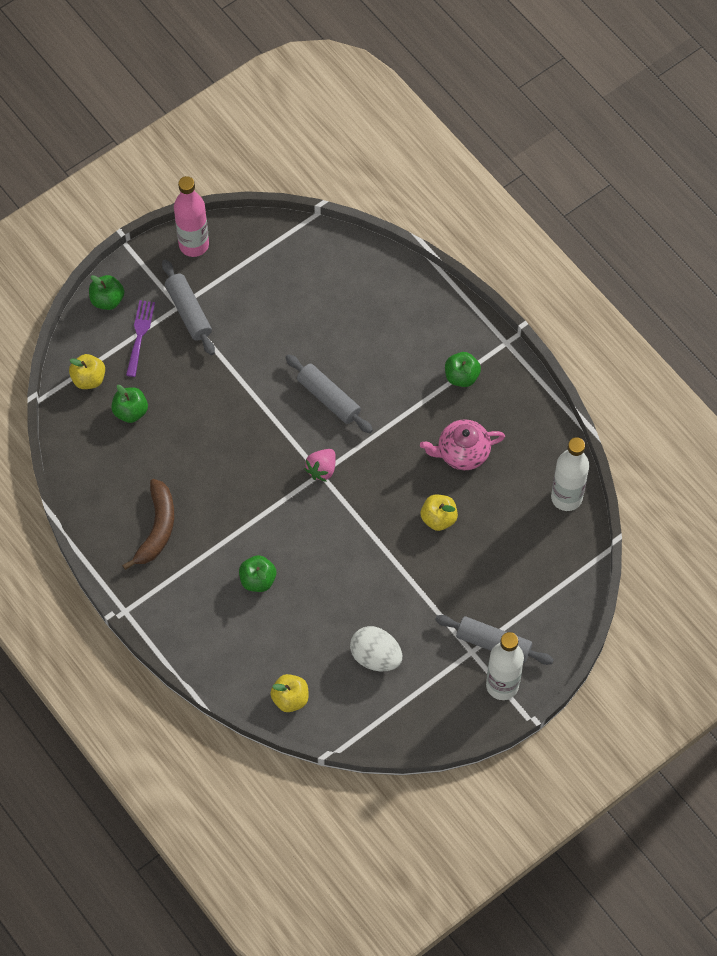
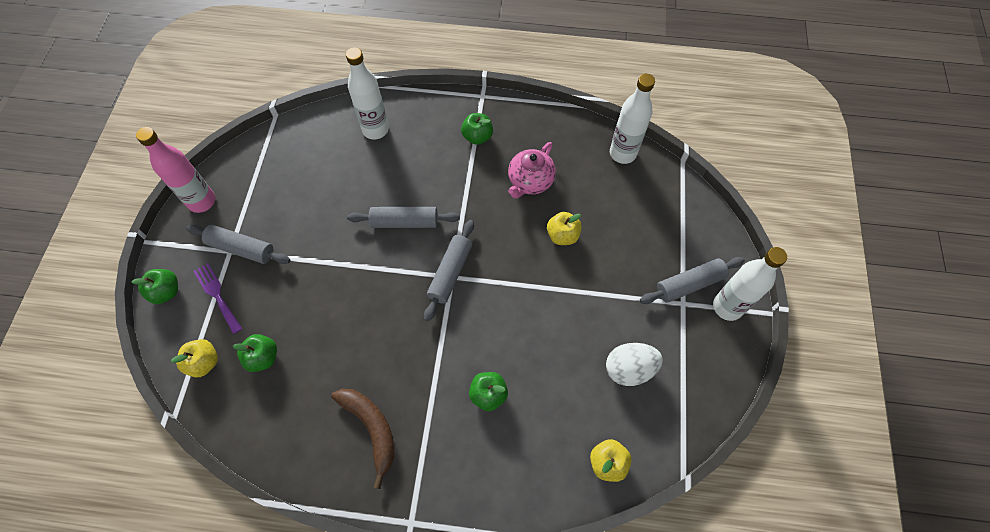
camera: 45 degrees left, 0 degrees up
(322, 469) = (450, 273): pink strawberry -> grey rolling pin
(385, 297) = (375, 130): none -> white bottle

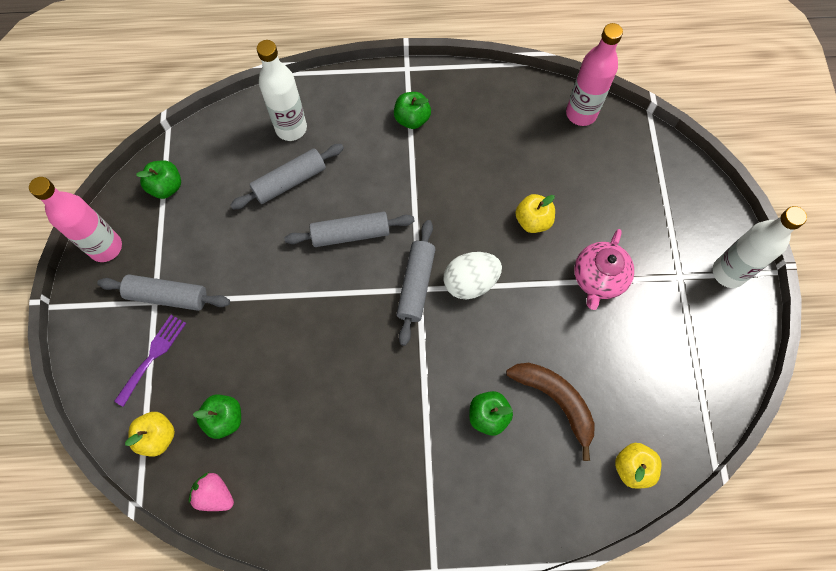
camera: 10 degrees left, 5 degrees up
(166, 291) = (91, 362): green apple -> green apple (166, 187)
(217, 295) = (153, 356): purple fork -> purple fork turned 75 degrees clockwise
(239, 420) = (215, 494): none -> pink strawberry
(371, 429) = (367, 477): brown banana -> brown banana (556, 401)
(530, 181) = (483, 163): pink teapot -> pink teapot (598, 279)
(622, 153) = (581, 113): white bottle -> pink bottle
(629, 369) = (636, 360): white egg -> white egg (470, 282)
(689, 284) = (683, 254): grey rolling pin -> grey rolling pin (289, 181)

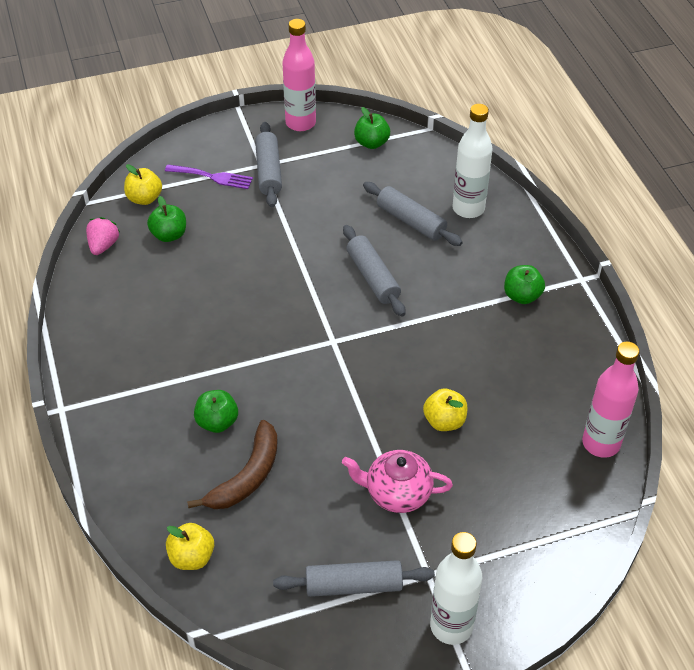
camera: 75 degrees right, 20 degrees down
(416, 285) = (336, 338): grey rolling pin -> grey rolling pin (353, 585)
(470, 282) = (354, 380): white egg -> none

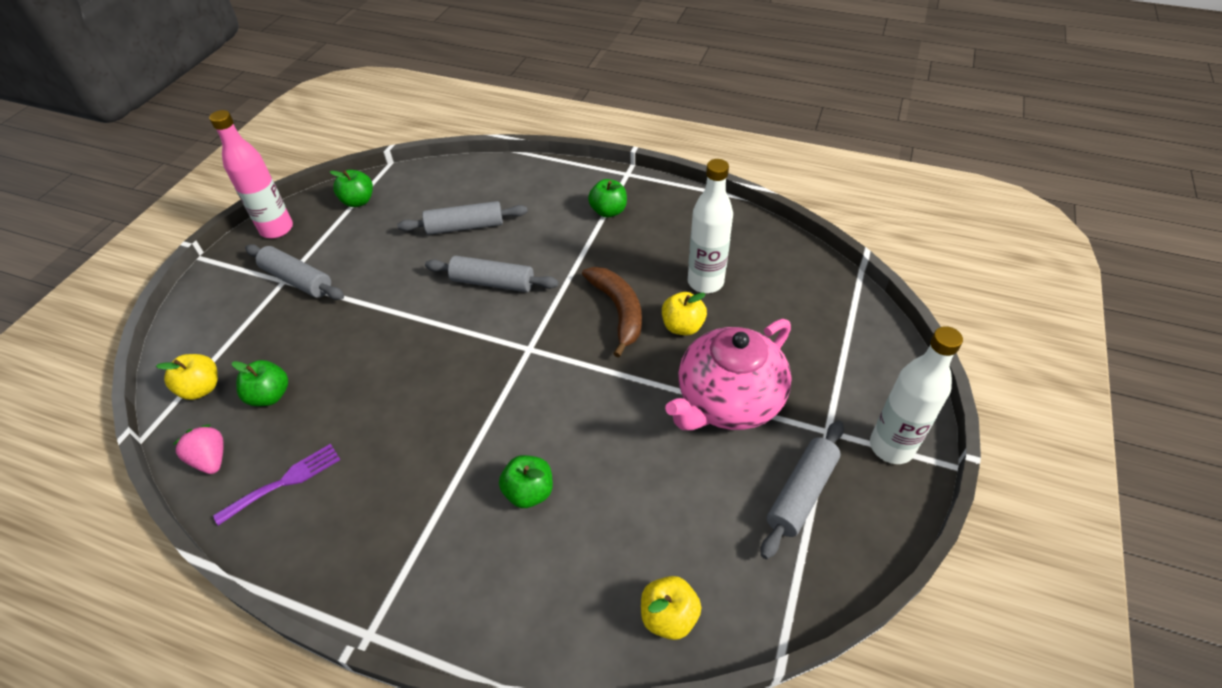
camera: 50 degrees left, 0 degrees up
(213, 177) = (249, 322): purple fork -> purple fork (284, 482)
(247, 476) = (614, 506): brown banana -> brown banana (618, 311)
(397, 493) = (728, 401): pink teapot -> pink teapot, size x1.55
(468, 208) = (493, 189): white bottle -> white bottle (705, 282)
(601, 443) = (783, 252): pink bottle -> none

